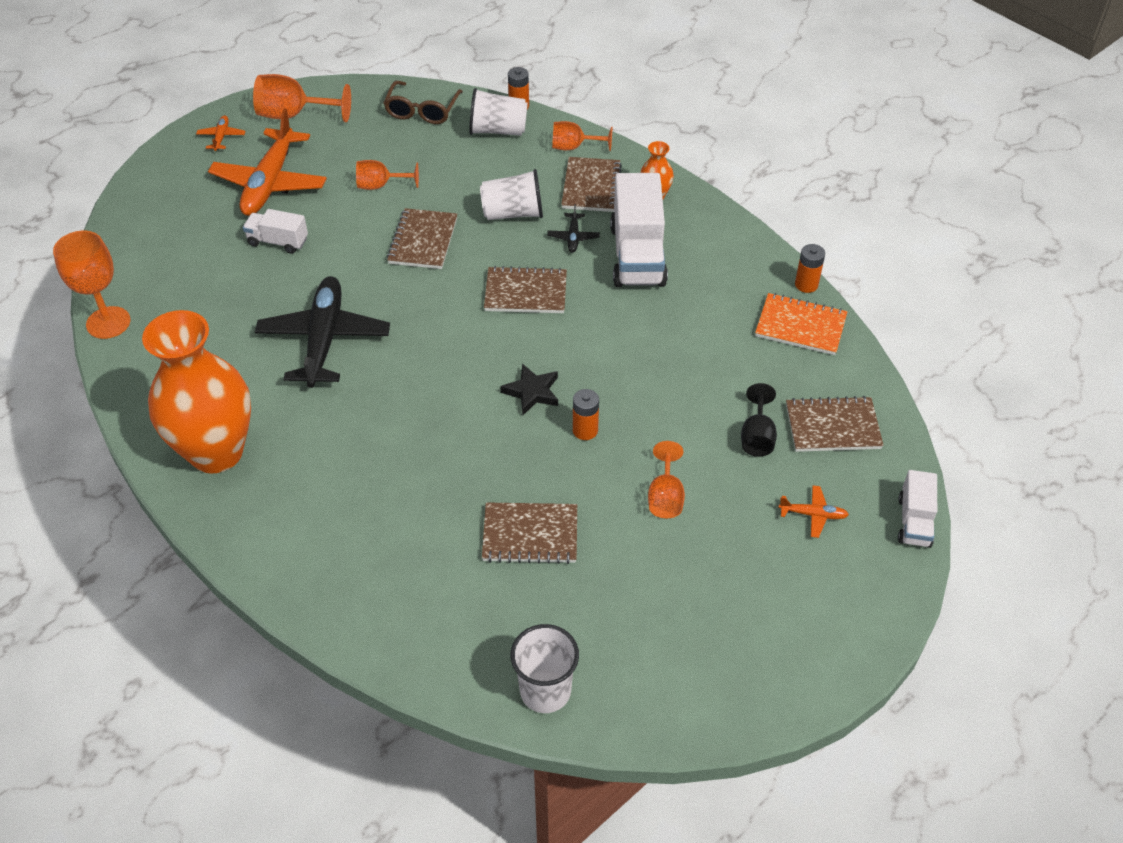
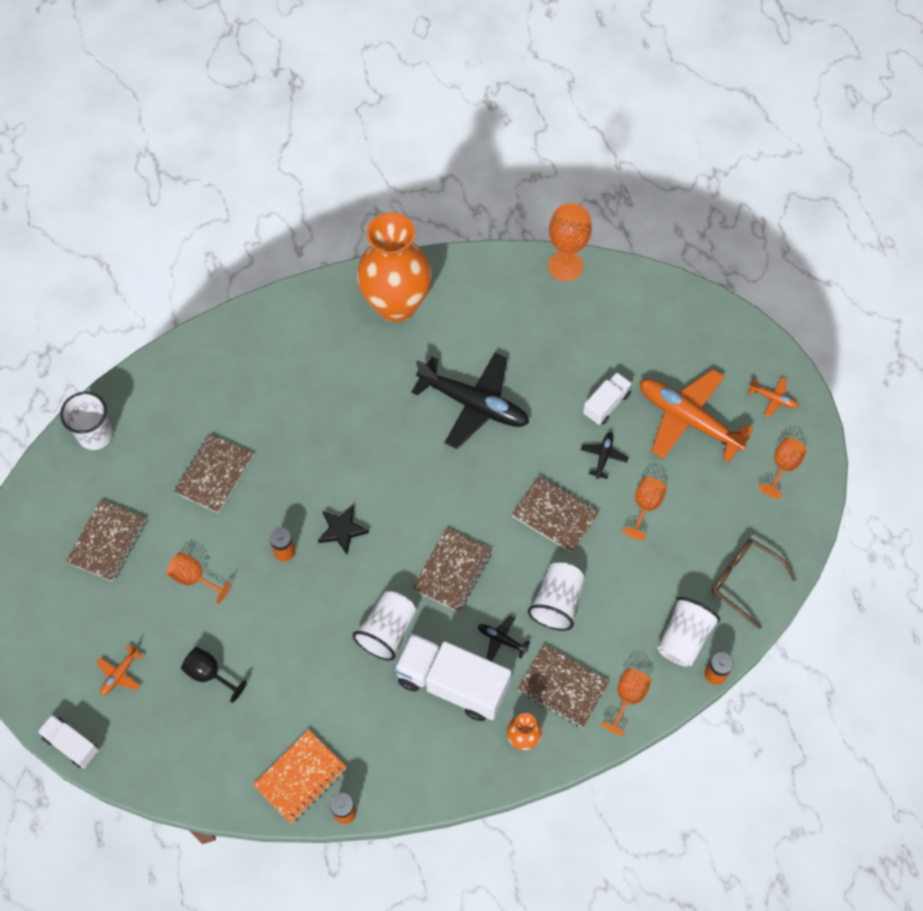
camera: 115 degrees right, 15 degrees up
(294, 115) = (783, 467): orange goblet -> orange goblet, size x0.64
(340, 227) = (603, 456): none -> black plane
(618, 317) = (387, 631): none -> white cup
(832, 426) = (186, 738): brown notebook -> brown notebook (107, 541)

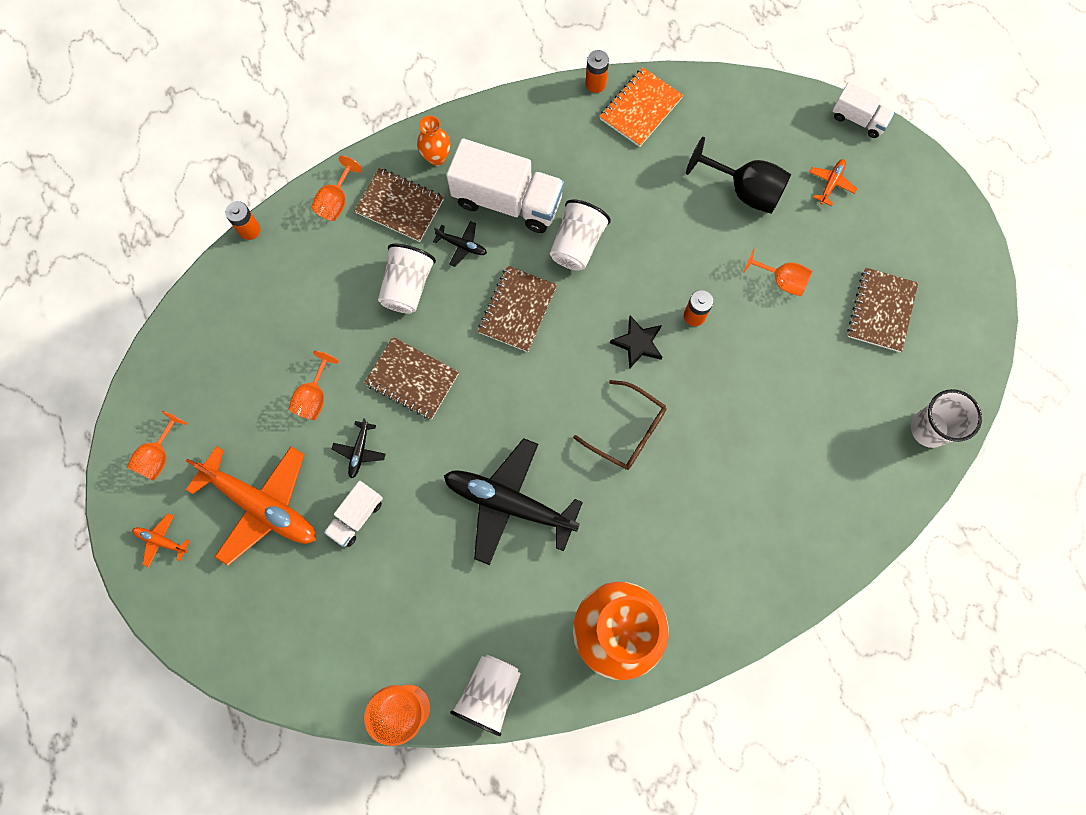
camera: 175 degrees right, 10 degrees up
(209, 674) = (744, 190): black goblet -> black goblet, size x1.56
(214, 474) = (786, 393): brown notebook -> none
(684, 638) = (279, 262): white cup -> white cup (489, 693)
(744, 581) = (213, 324): brown glasses -> brown glasses (628, 431)

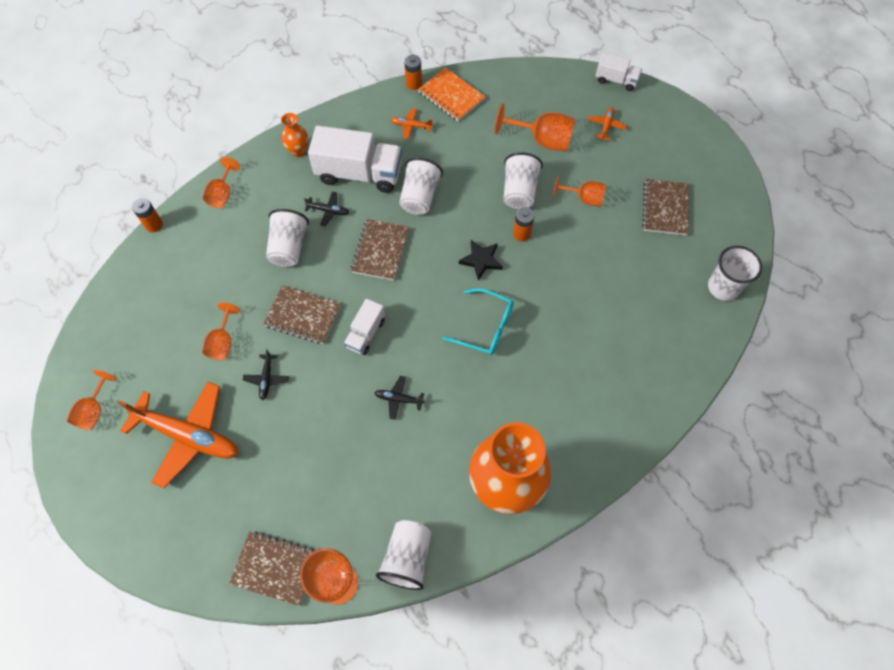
camera: 10 degrees left, 10 degrees down
(161, 541) = (103, 480): orange plane -> orange plane (411, 126)
(356, 516) = (271, 431): white truck -> white truck (366, 333)
(400, 206) = (274, 190): brown notebook -> brown notebook (275, 568)
(509, 503) = (399, 399): black plane -> black plane, size x0.42
(628, 431) = (486, 327): brown glasses -> turquoise glasses
(640, 109) = (451, 96): orange notebook -> orange notebook turned 75 degrees counterclockwise
(702, 257) = (519, 191): none -> white cup
(744, 190) = (542, 140): black goblet -> orange goblet

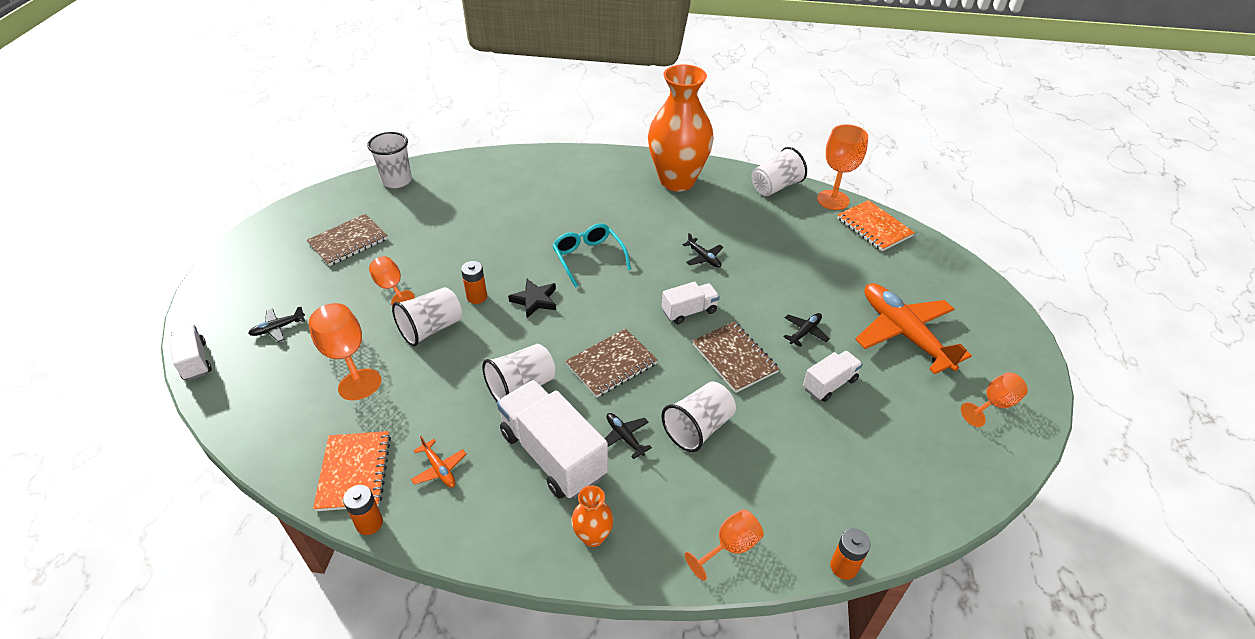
camera: 140 degrees left, 20 degrees down
(223, 342) = (829, 384): orange goblet -> white truck
(275, 568) = (874, 227): brown notebook -> orange notebook
(606, 126) = (278, 328): orange plane -> black plane

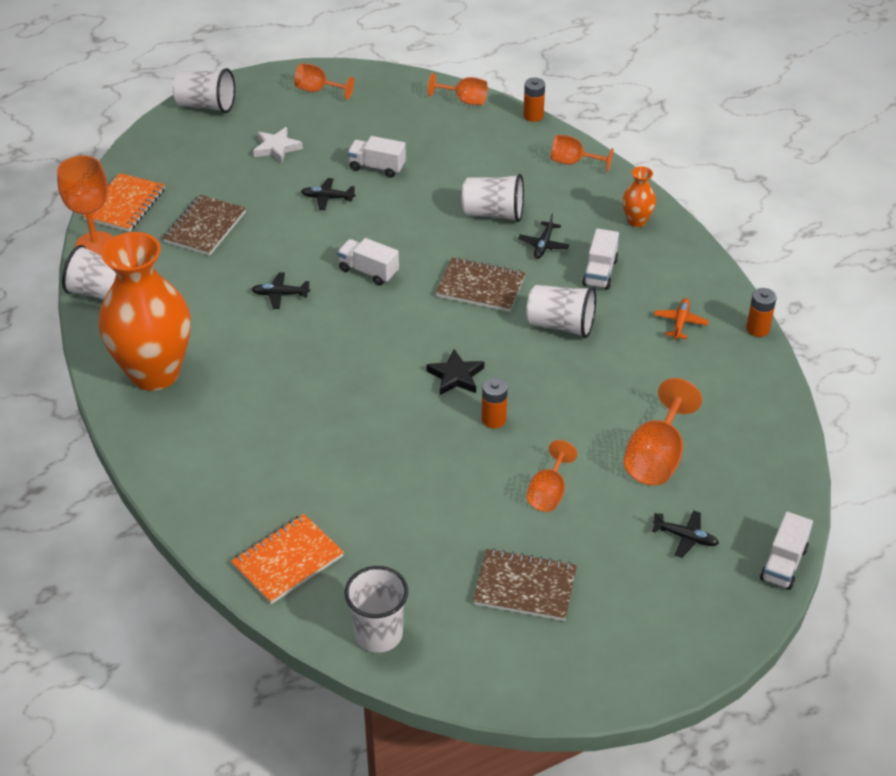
camera: 125 degrees left, 0 degrees up
(354, 472) = (737, 366): orange notebook -> orange notebook (288, 561)
(431, 328) = (564, 424): white cup -> white cup (206, 105)
(553, 454) = (600, 272): white truck -> white truck, size x0.53
(588, 258) = (358, 373): turquoise glasses -> none
(704, 257) = (280, 294): black plane -> black plane turned 105 degrees counterclockwise
(734, 358) = (400, 224): brown notebook -> brown notebook (205, 227)
(904, 334) = (276, 148): orange plane -> white star
(912, 518) = (464, 100): none -> orange goblet

